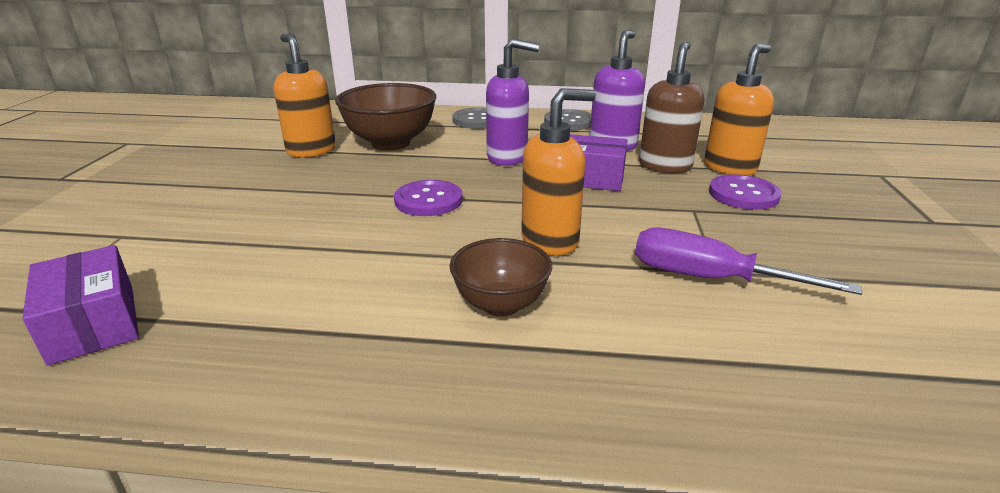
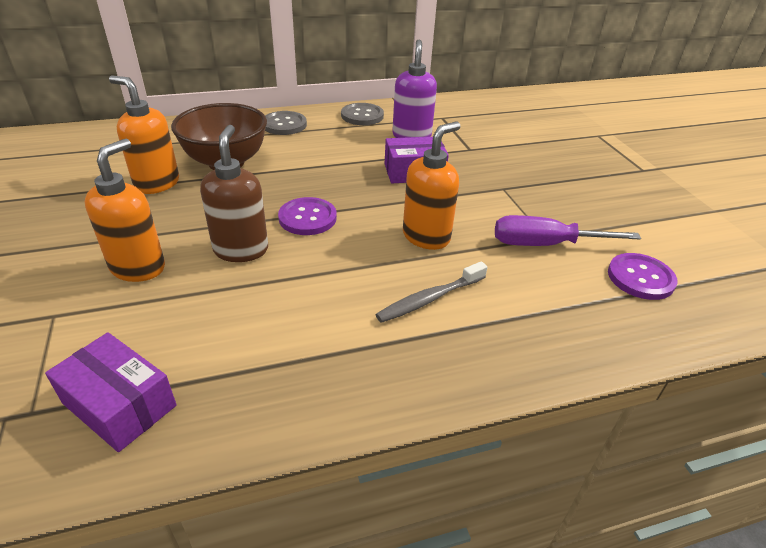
camera: 25 degrees left, 10 degrees up
(500, 304) = (429, 299): brown bowl -> grey toothbrush
(508, 158) = (339, 162): purple soap dispenser -> none
(665, 166) = (461, 150): brown soap dispenser -> brown soap dispenser (241, 250)
(730, 168) = (505, 145): orange soap dispenser -> orange soap dispenser (138, 267)
(743, 194) = (526, 168): purple button -> purple button (640, 278)

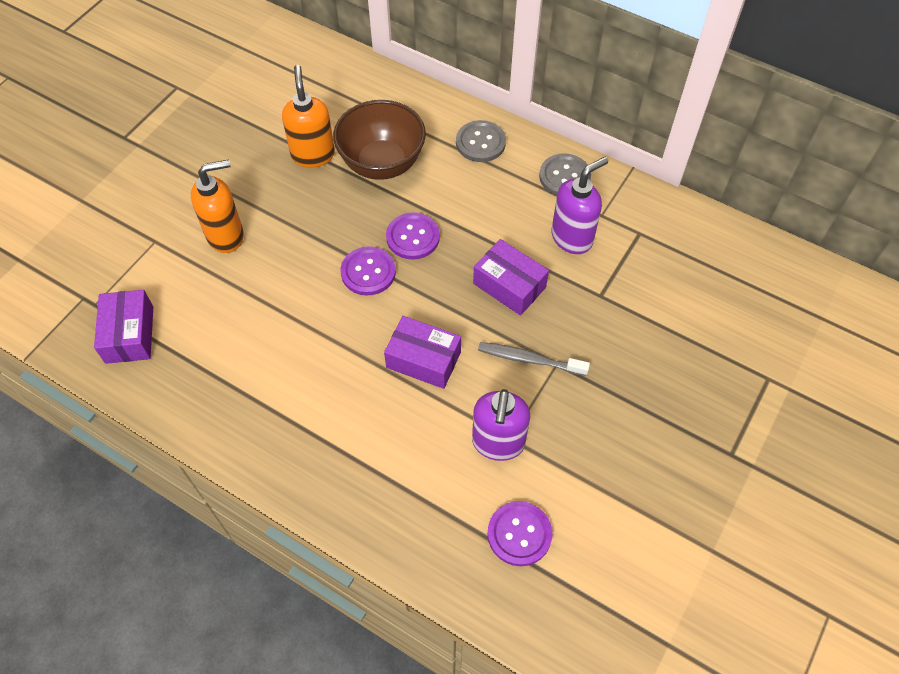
camera: 50 degrees right, 20 degrees up
(241, 250) = (295, 268): brown soap dispenser -> none
(311, 184) = (413, 237): none -> purple button
(426, 237) = (423, 360): orange soap dispenser -> purple box
(429, 299) = (352, 412): grey toothbrush -> grey toothbrush (529, 359)
(545, 244) = (498, 443): purple screwdriver -> purple soap dispenser

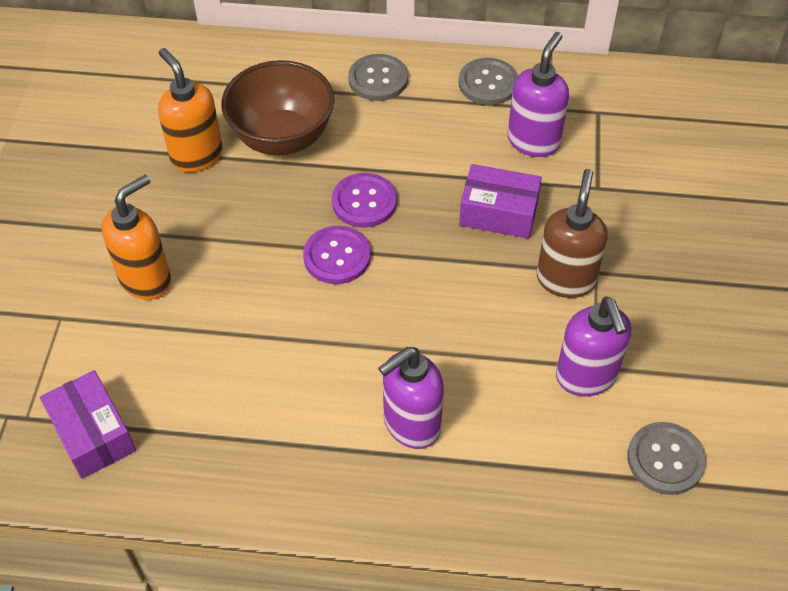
camera: 25 degrees left, 5 degrees down
(346, 423) = (411, 424): none -> purple soap dispenser
(423, 360) = (454, 324): purple box -> none
(519, 534) = (665, 459): purple button -> grey button
(529, 359) = (565, 279): grey toothbrush -> brown soap dispenser

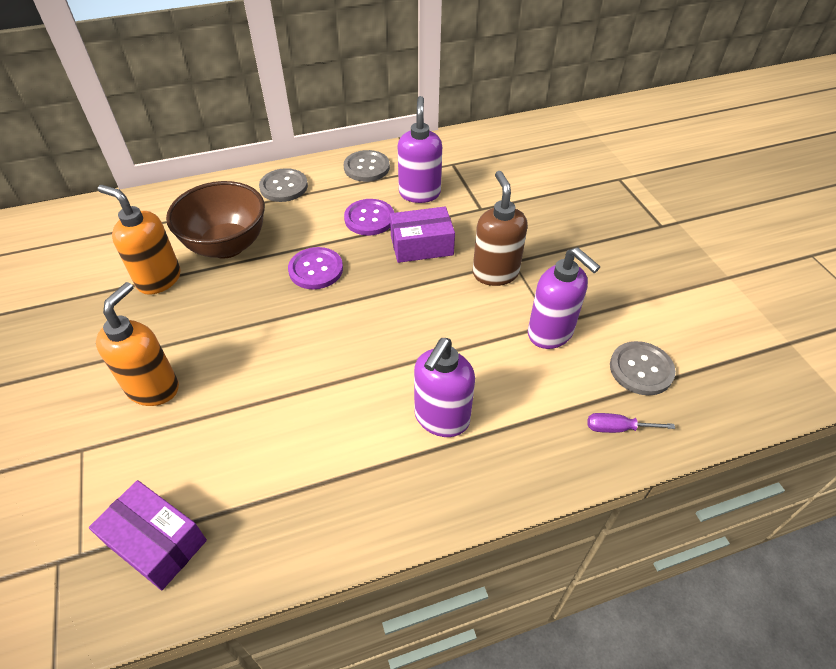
camera: 25 degrees left, 5 degrees down
(337, 256) = (314, 315): purple button -> purple button (369, 218)
(594, 512) = (617, 428): none -> purple screwdriver

